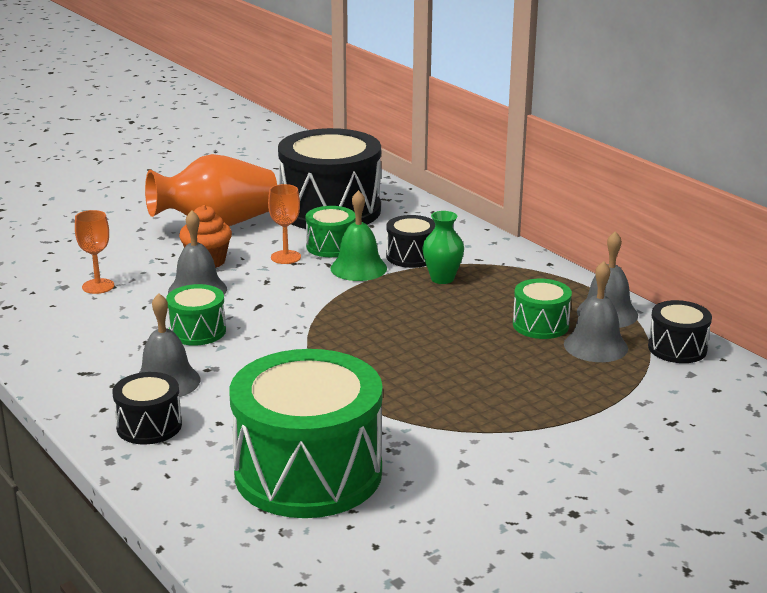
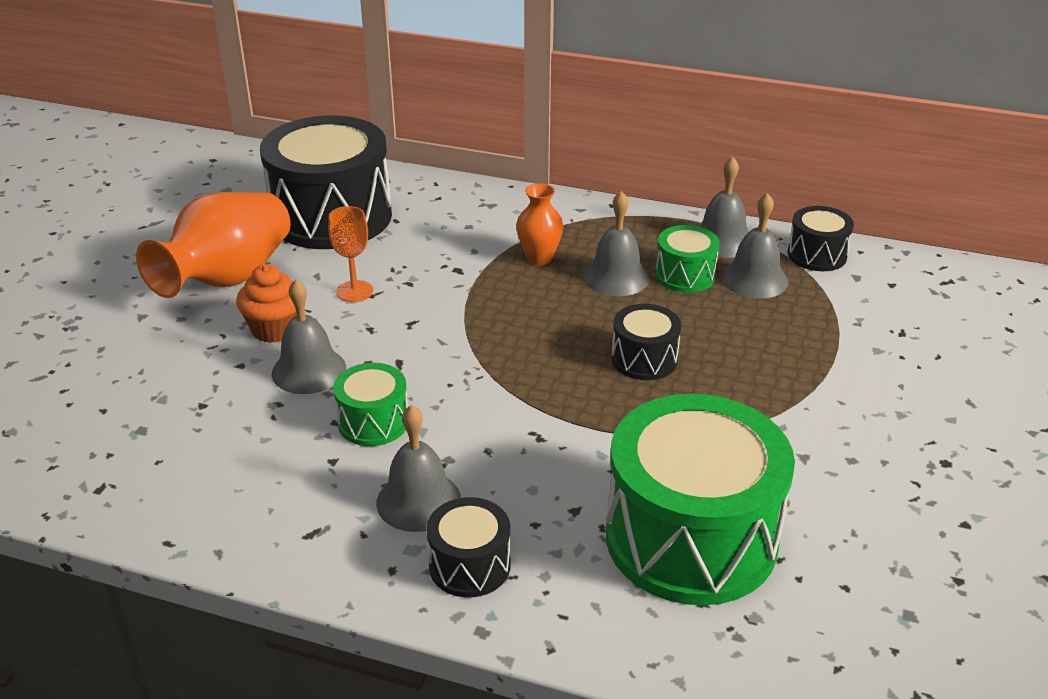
camera: 35 degrees left, 10 degrees up
(98, 286) = (184, 412): orange goblet -> none
(331, 246) = (386, 261): green drum -> none
(358, 268) = (445, 276): green bell -> none
(411, 256) = (479, 243): black drum -> black drum (644, 359)
(442, 279) = (539, 258): green vase -> orange vase
(483, 308) = (616, 277): none -> grey bell

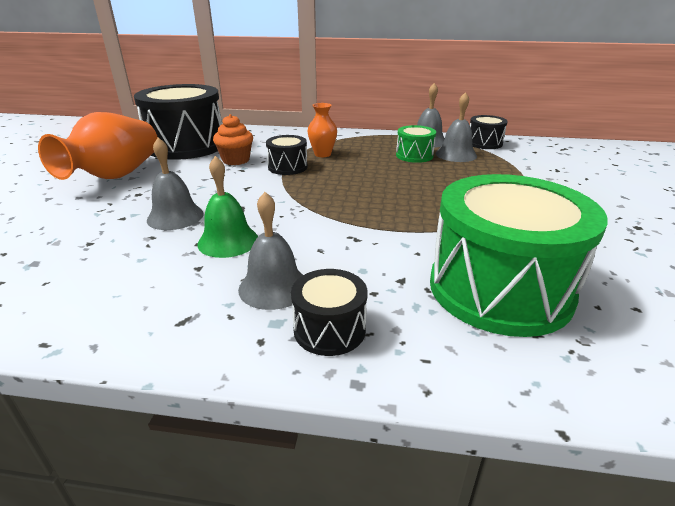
camera: 10 degrees left, 5 degrees down
(275, 329) = (149, 197): orange cupcake -> orange cupcake (236, 160)
(354, 291) = (205, 176): orange goblet -> none
(373, 422) = (228, 241): green drum -> green bell
(616, 277) = (373, 159): grey bell -> none
(644, 359) = (409, 193): black drum -> black drum (287, 167)

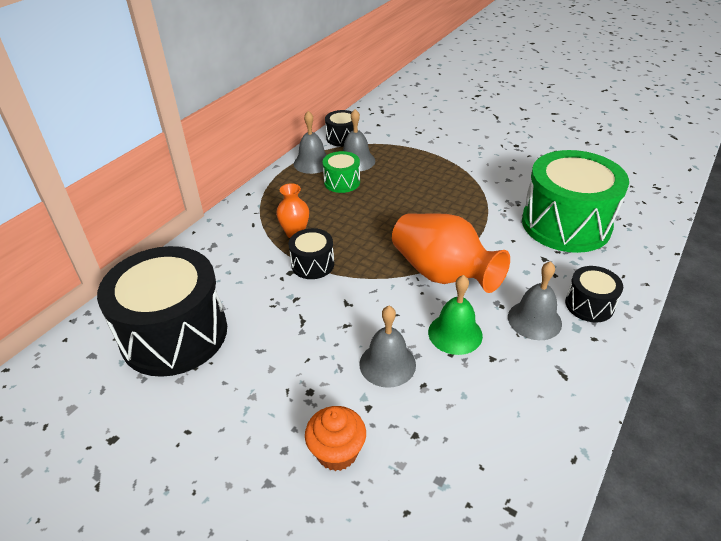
camera: 65 degrees left, 10 degrees up
(115, 176) = (235, 412): orange vase -> orange vase (442, 274)
(236, 160) = (263, 298): orange cupcake -> orange cupcake (337, 452)

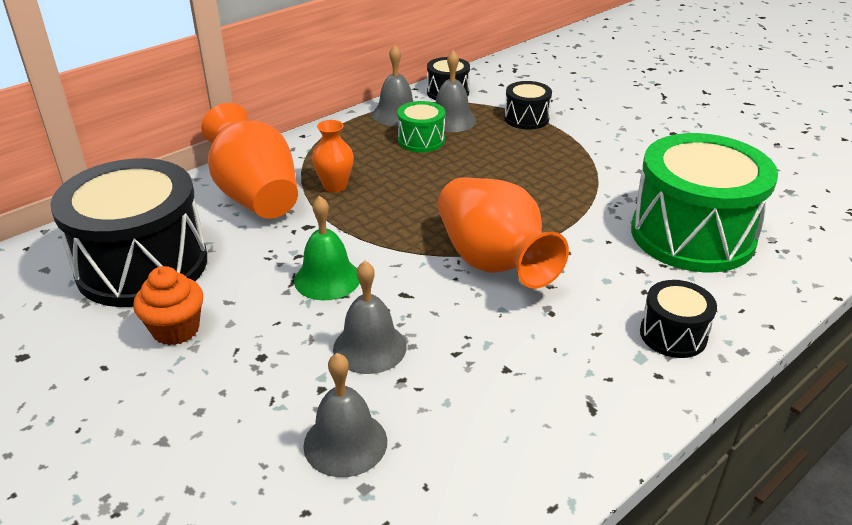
camera: 15 degrees right, 5 degrees down
(236, 253) = (255, 196): none -> orange vase
(312, 264) = (338, 223): black drum -> black drum (526, 118)
(337, 452) = (258, 428): orange cupcake -> orange cupcake (176, 330)
(455, 333) = (473, 331): green bell -> green bell (327, 279)
(534, 320) = (587, 337): grey bell -> grey bell (345, 443)

